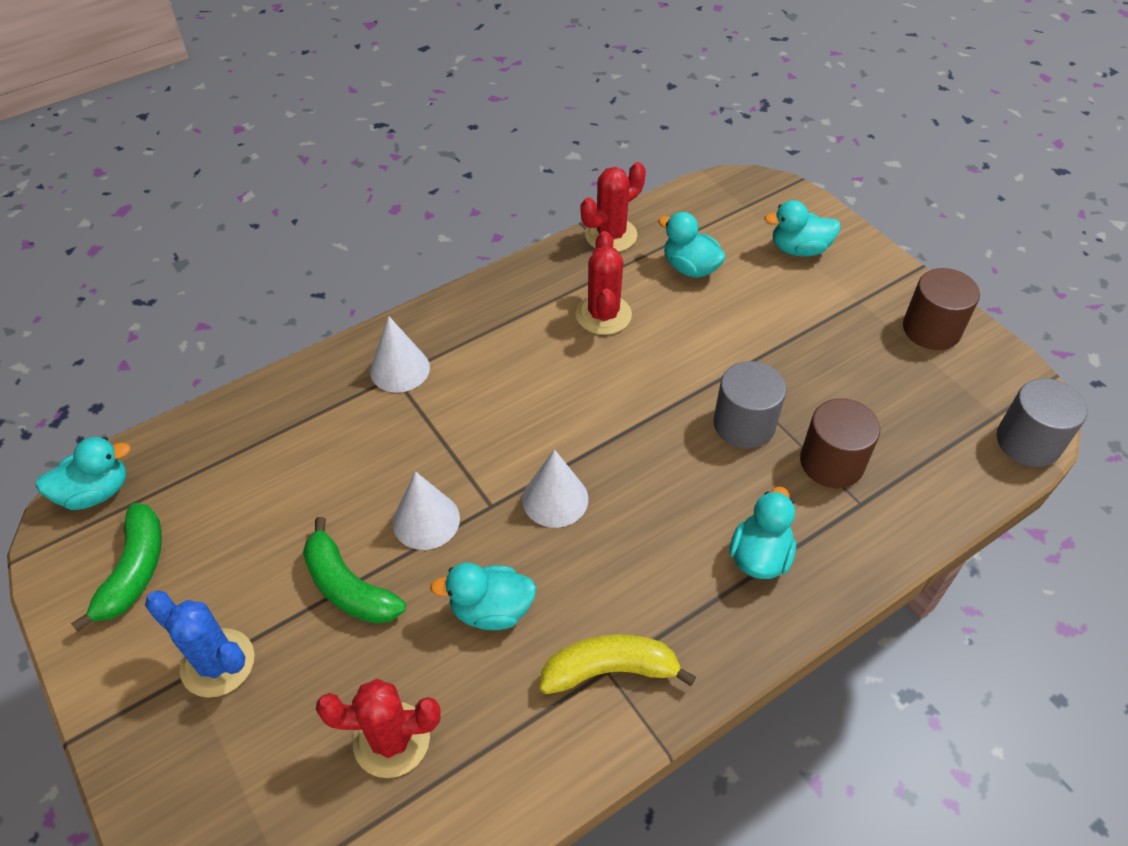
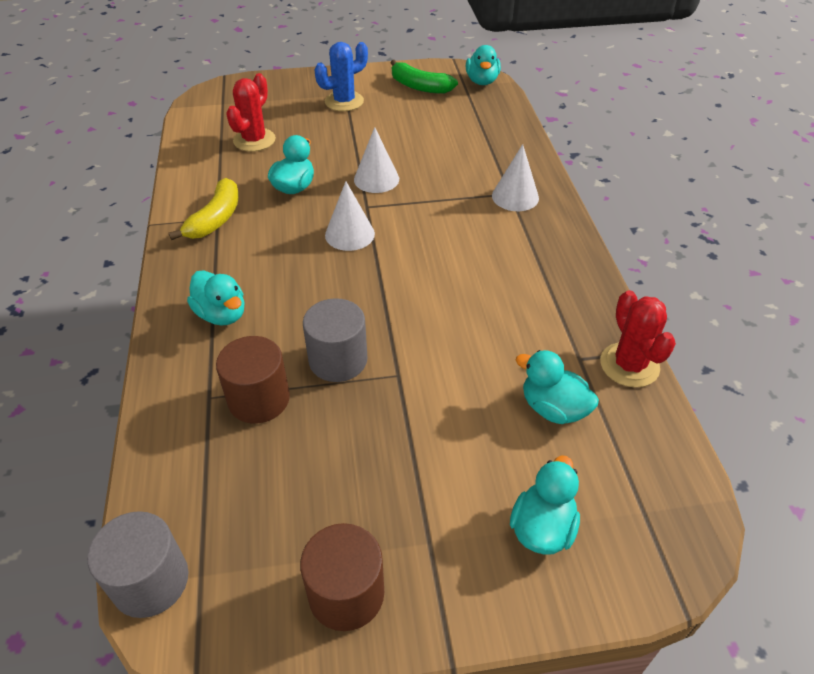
camera: 115 degrees right, 5 degrees down
(348, 587) = (353, 144): green banana -> none
(603, 315) = (516, 320): red cactus -> none
(690, 268) = (553, 408): turquoise duck -> turquoise duck turned 120 degrees counterclockwise

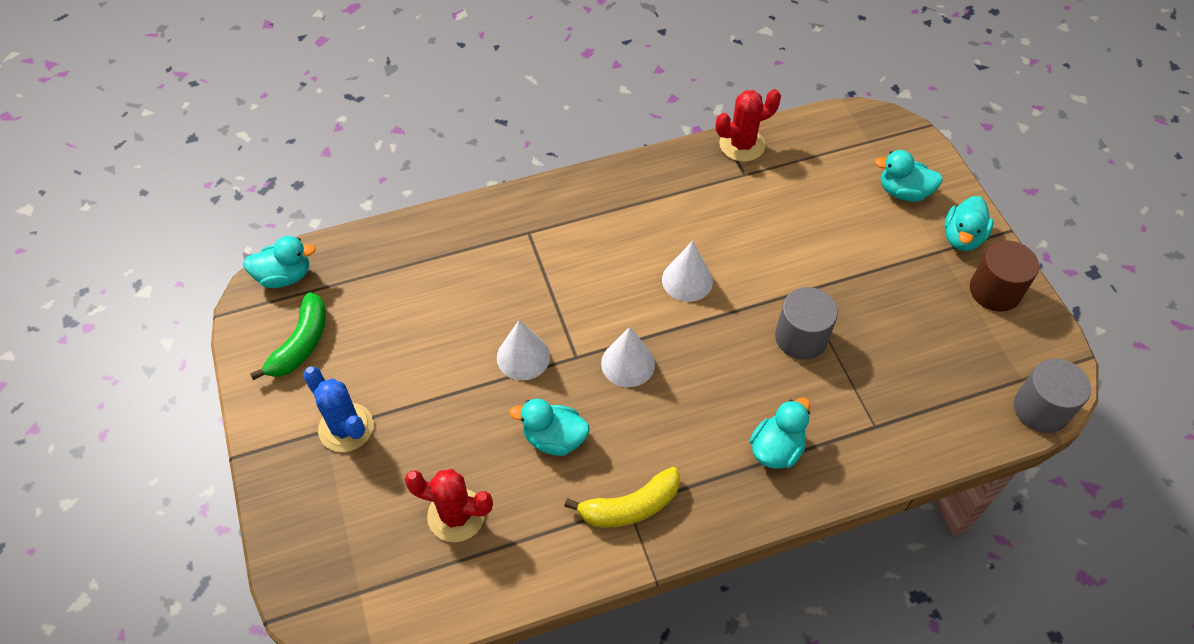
camera: 100 degrees left, 10 degrees up
(216, 219) = (630, 506): yellow banana -> yellow banana turned 150 degrees clockwise
(259, 399) = (863, 386): brown cylinder -> none
(515, 196) = (534, 227): white cone -> white cone (687, 280)
(553, 408) = (801, 189): turquoise duck -> turquoise duck (962, 237)

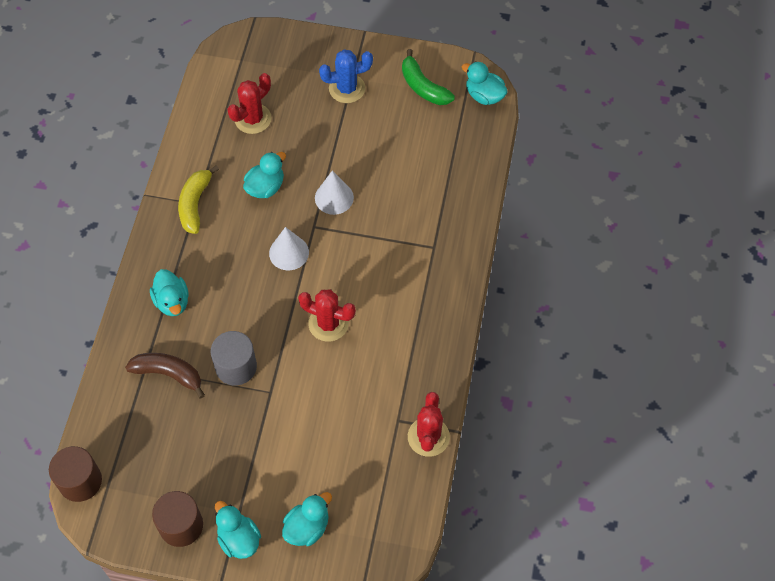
camera: 120 degrees right, 5 degrees up
(285, 276) = (484, 95): turquoise duck -> turquoise duck turned 105 degrees clockwise
(687, 280) = (328, 323): white cone -> red cactus
(861, 398) = (168, 374): none -> brown banana
(1041, 409) = (80, 481): grey cylinder -> brown cylinder

